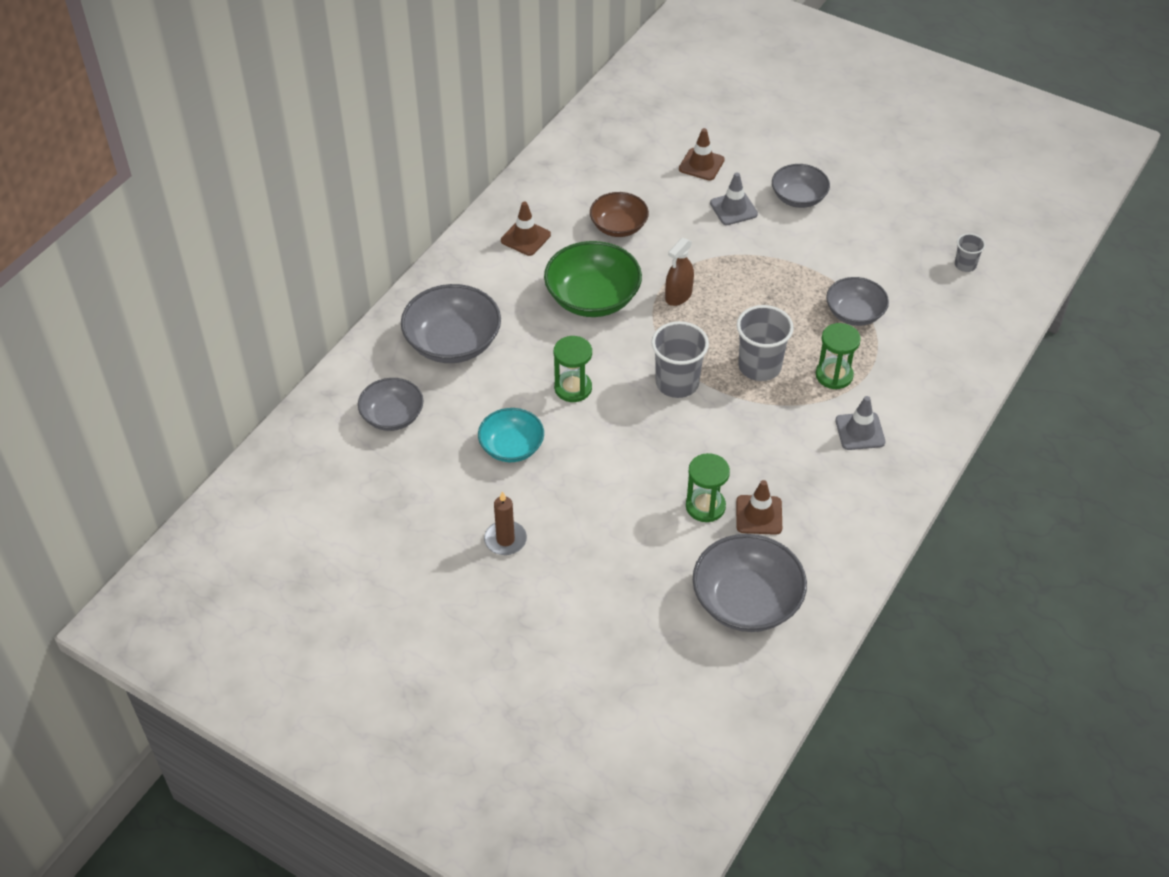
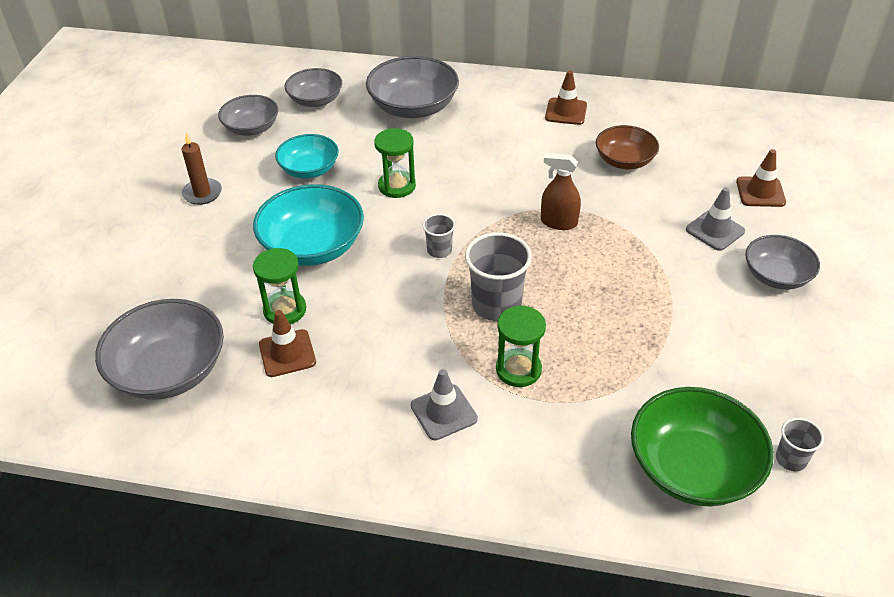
camera: 70 degrees right, 5 degrees down
(592, 298) = (518, 169): green bowl -> green bowl (693, 468)
(630, 469) = (313, 246): none -> turquoise bowl
(677, 383) = (439, 250): grey cup -> grey cup, size x0.53
(854, 313) = (627, 366): grey bowl -> grey bowl (251, 128)

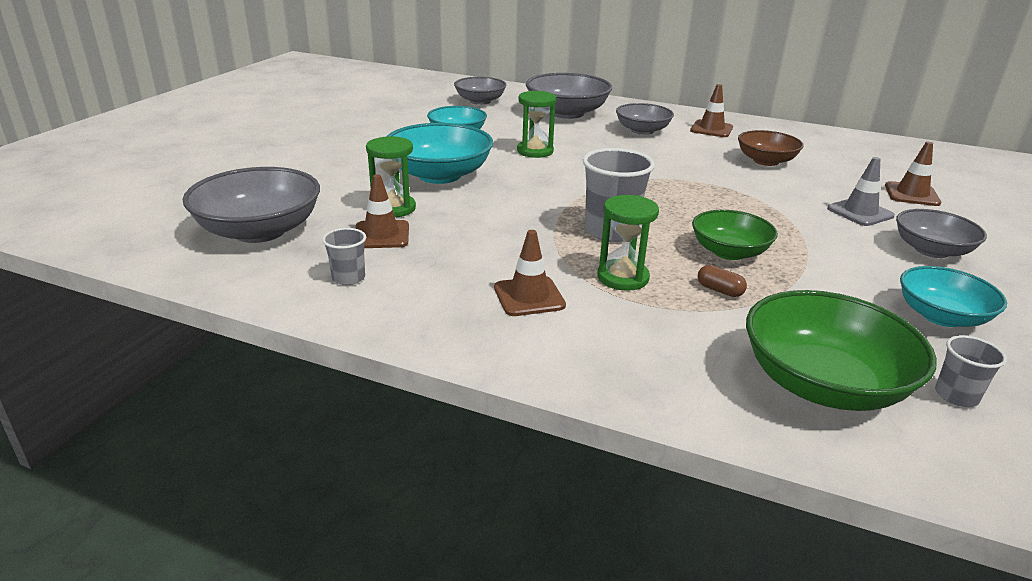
camera: 10 degrees right, 15 degrees down
(202, 193) = (354, 136): brown candle -> none
(251, 128) = (416, 109): grey bowl -> grey bowl (642, 131)
(439, 250) = (563, 191): grey cup -> grey cup (348, 278)
(443, 412) = (529, 297): grey traffic cone -> brown traffic cone
(558, 222) = (690, 189): brown spray bottle -> none
(602, 369) = (719, 290): none -> brown capsule
(605, 314) = (729, 252): none -> green bowl
(782, 366) = (941, 316): none -> turquoise bowl

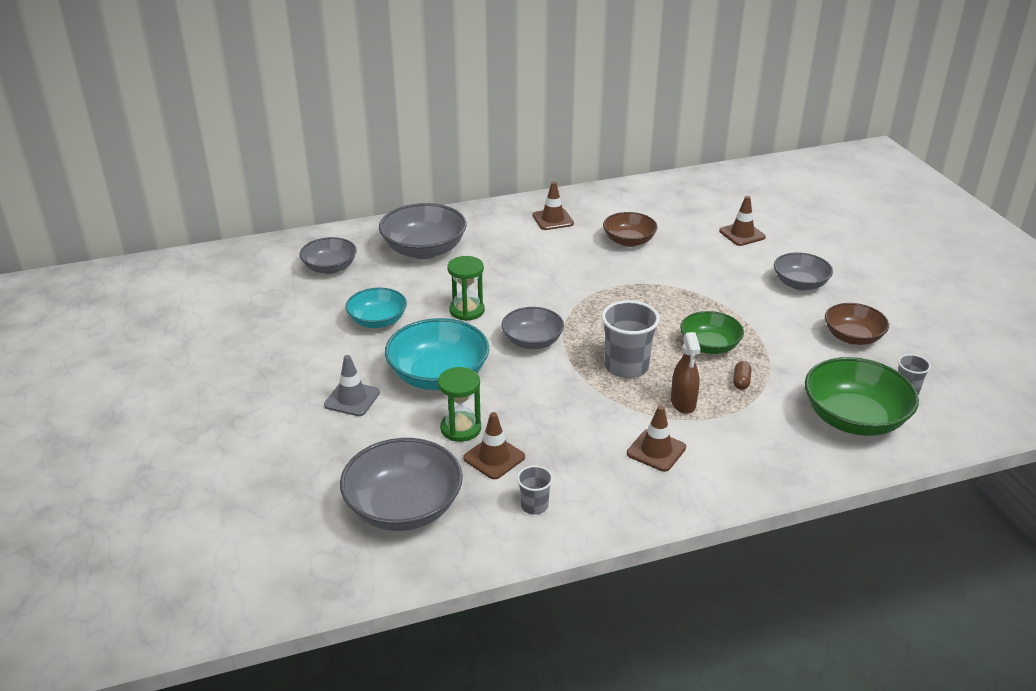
camera: 40 degrees left, 5 degrees up
(622, 277) = (683, 403): green hourglass -> brown spray bottle
(642, 131) = (509, 245): grey bowl -> grey bowl (532, 341)
(719, 290) = (741, 381): brown capsule -> brown capsule turned 75 degrees counterclockwise
(860, 212) = (734, 268): grey traffic cone -> grey traffic cone (352, 399)
(941, 316) = (852, 337): turquoise bowl -> brown bowl

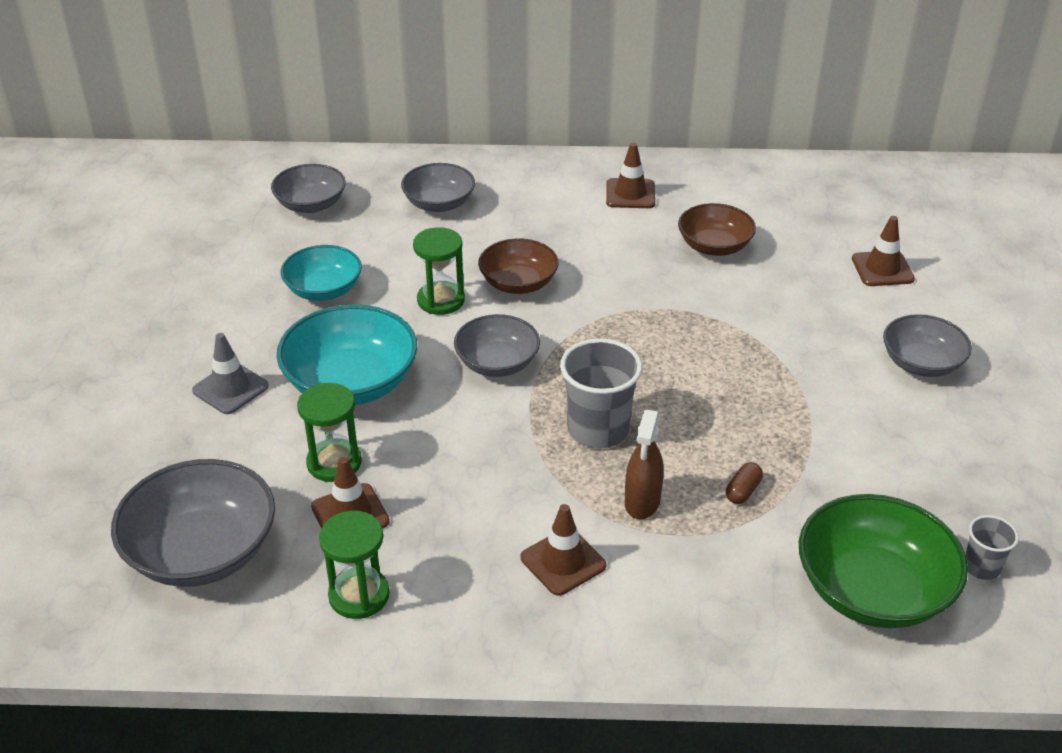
camera: 20 degrees right, 5 degrees up
(424, 250) = (439, 203): grey bowl -> grey bowl, size x0.63
(534, 506) = (359, 595): grey cup -> green hourglass
(709, 346) = (731, 427): green bowl -> none
(852, 337) = (950, 464): brown bowl -> brown bowl (518, 283)

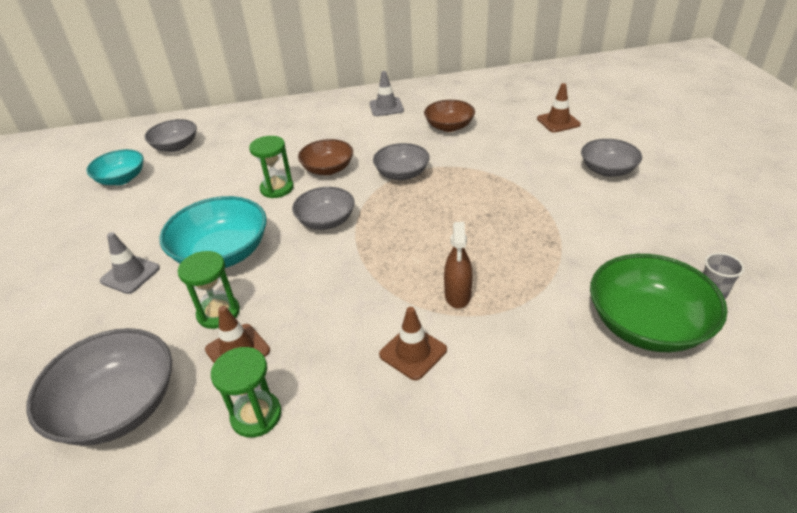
camera: 10 degrees left, 0 degrees up
(323, 290) = (192, 196): turquoise bowl -> turquoise bowl (121, 179)
(439, 203) = (263, 132): grey bowl -> grey bowl (402, 174)
(598, 430) = (410, 251): grey cup -> none
(630, 194) = (386, 107): brown traffic cone -> grey traffic cone
(742, 491) = (526, 273): brown capsule -> none

